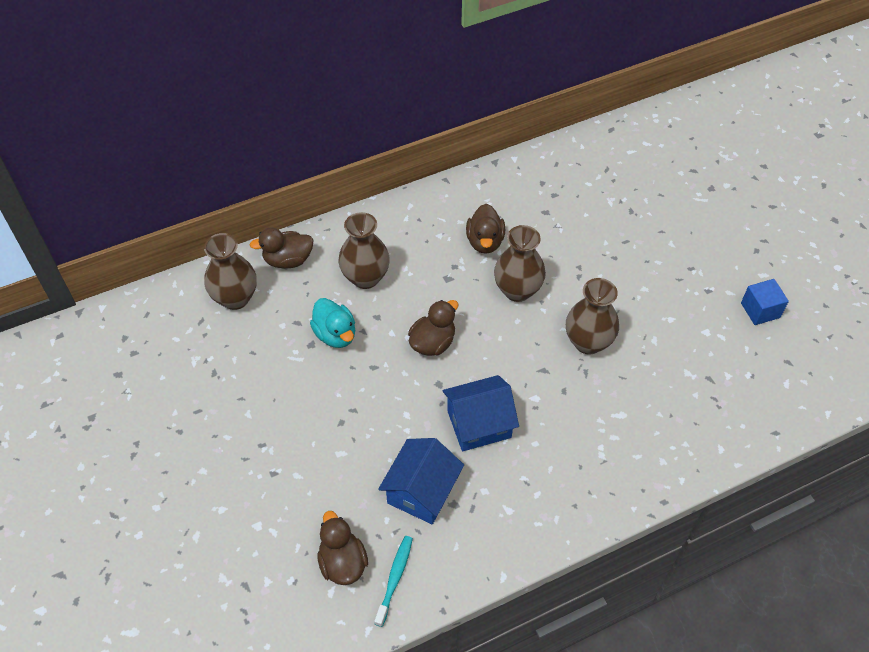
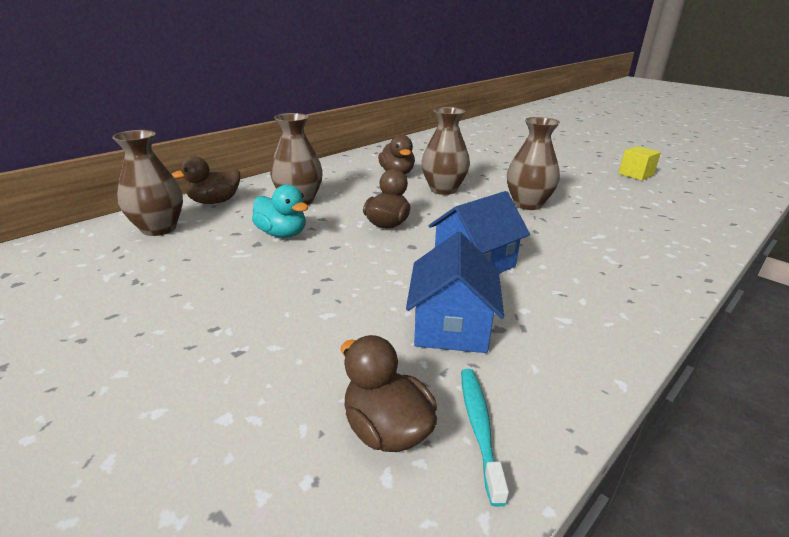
camera: 20 degrees left, 25 degrees down
(760, 310) = (635, 174): blue cube -> yellow cube

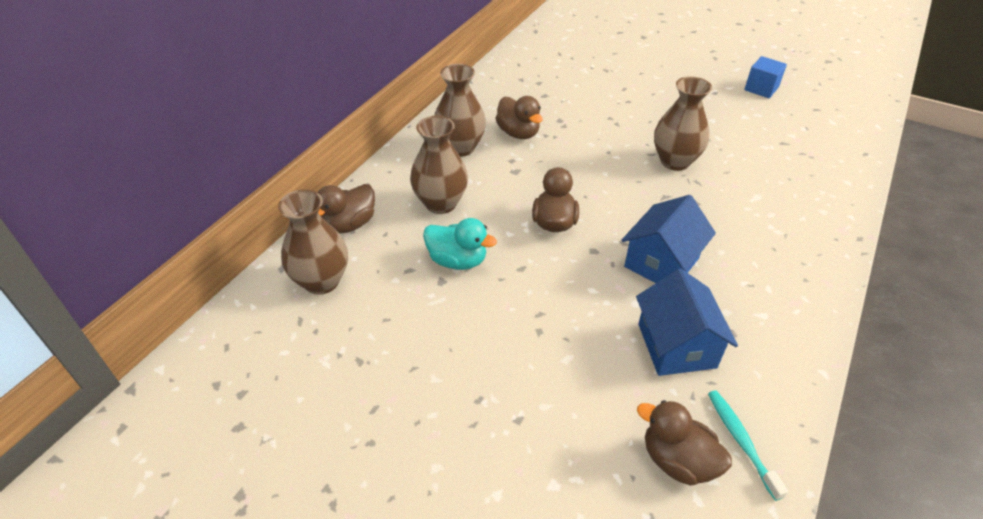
camera: 15 degrees left, 15 degrees up
(443, 189) = (581, 153): brown vase -> brown vase (460, 148)
(635, 174) = (761, 88): yellow cube -> blue cube

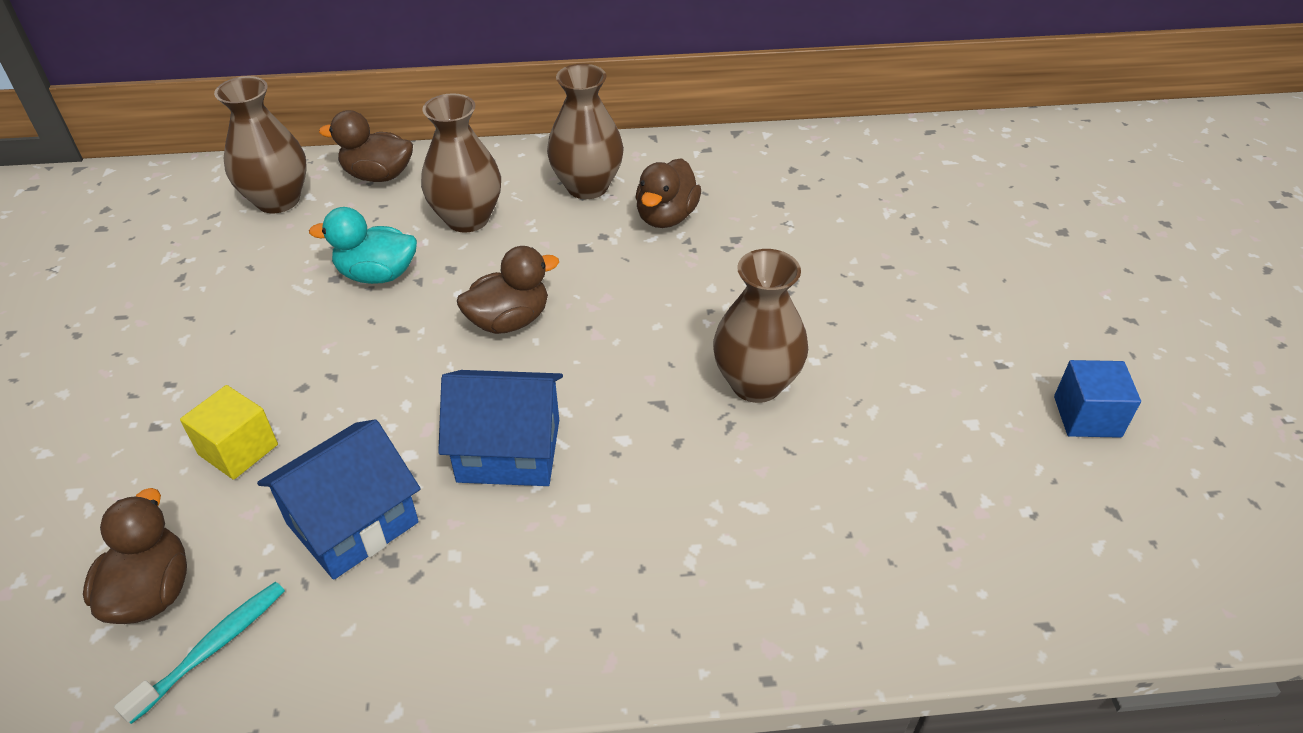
camera: 55 degrees right, 0 degrees up
(457, 260) = (377, 274): turquoise duck -> turquoise duck turned 105 degrees clockwise
(576, 380) = (238, 450): none -> yellow cube

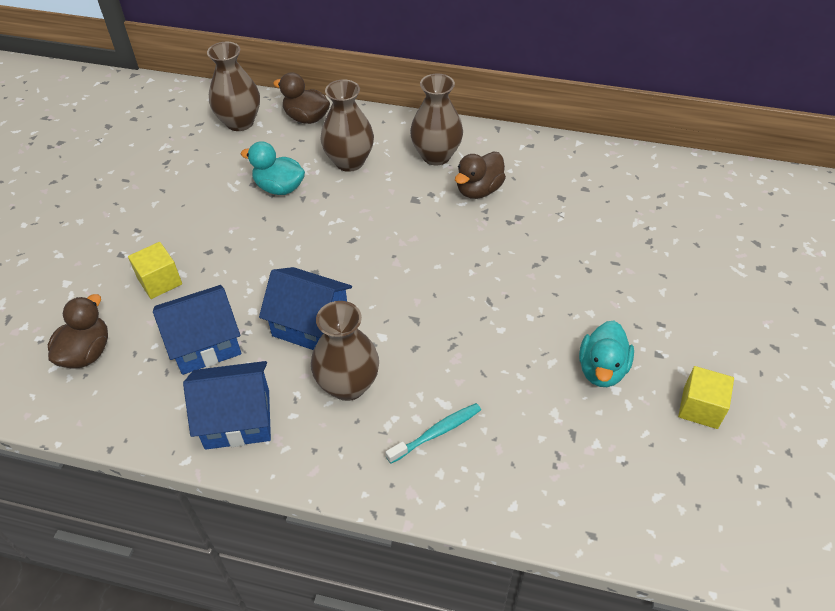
camera: 20 degrees right, 5 degrees up
(213, 648) = (106, 394): turquoise toothbrush -> turquoise toothbrush (437, 433)
(454, 621) = (237, 419): none -> blue house
(509, 321) = (346, 239): brown duck -> none
(756, 384) = (483, 323): brown vase -> brown vase (348, 385)
(941, 402) = (602, 369): none -> turquoise duck
(1087, 417) = (700, 407): blue cube -> yellow cube

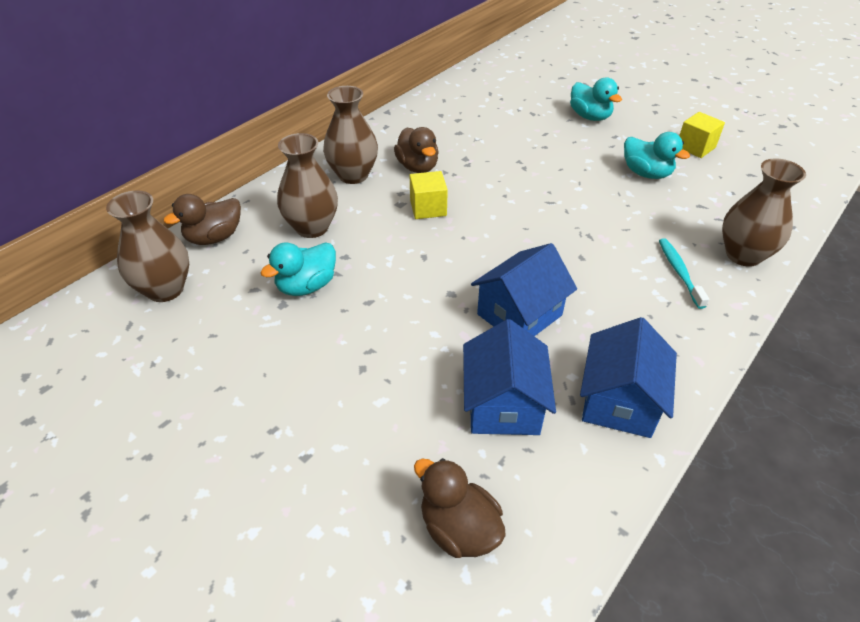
camera: 65 degrees left, 5 degrees down
(160, 281) = (381, 425): yellow cube -> yellow cube (428, 208)
(348, 385) = (607, 310): brown vase -> brown vase (743, 255)
(685, 291) = (590, 117): none -> turquoise duck

